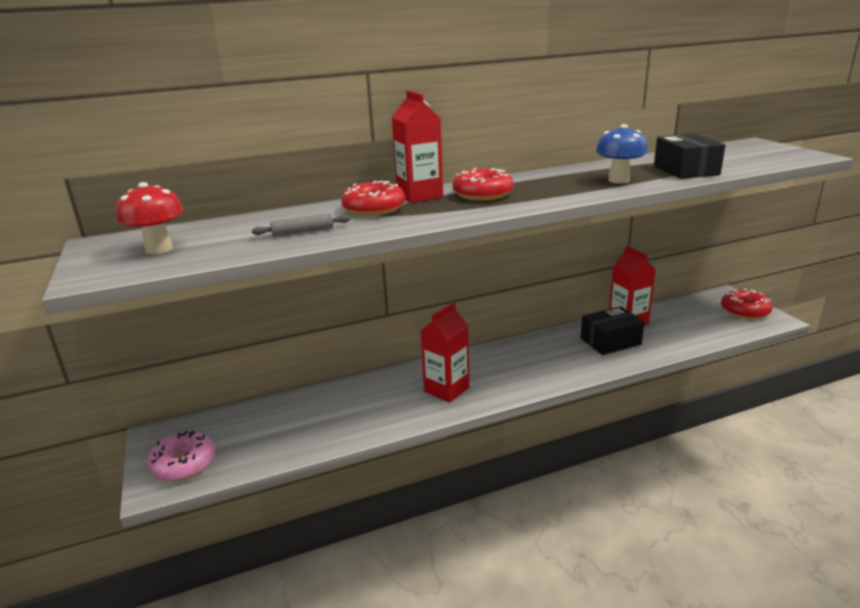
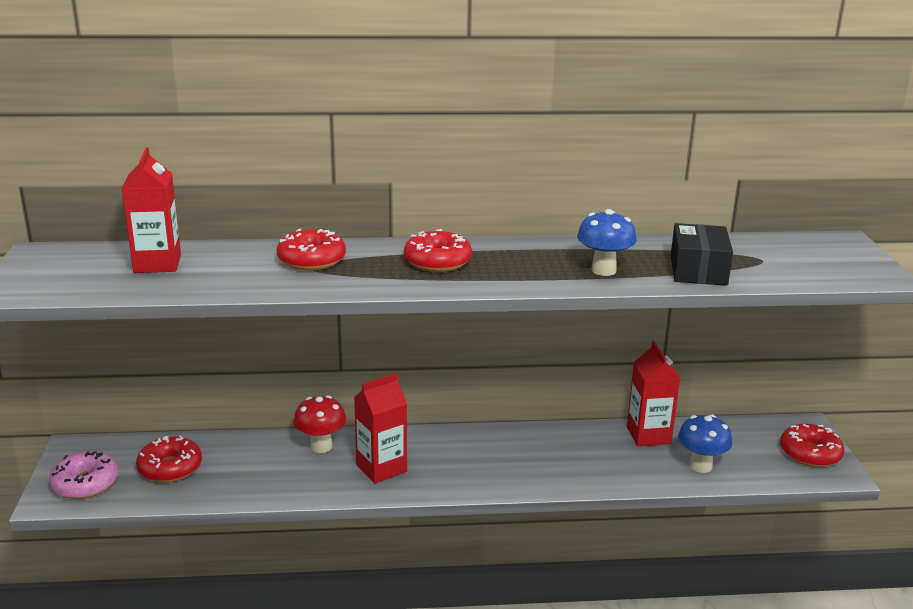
camera: 15 degrees right, 0 degrees up
(159, 249) = (83, 272): red mushroom -> red mushroom (321, 446)
(260, 431) = (170, 468): none -> red donut
(303, 232) = (221, 277): grey rolling pin -> none
(419, 196) = (372, 250): red carton -> red carton (157, 264)
(610, 341) = (607, 454): black box -> none
(681, 335) = (700, 466): none -> blue mushroom

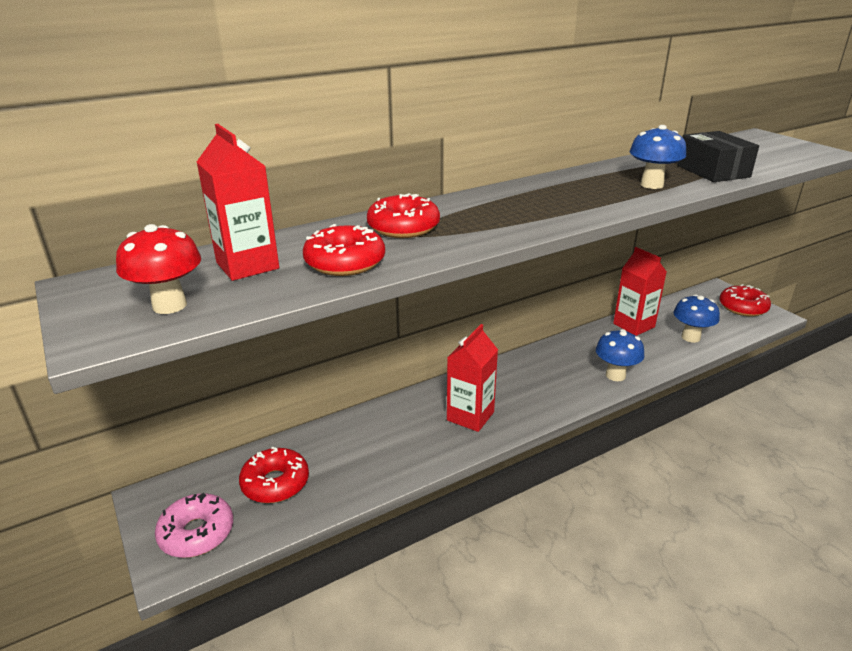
camera: 25 degrees left, 5 degrees up
(321, 446) = (400, 413): red mushroom -> red mushroom (169, 305)
(437, 261) = (516, 205): red donut -> red donut (345, 262)
(567, 477) = (615, 375): none -> blue mushroom

